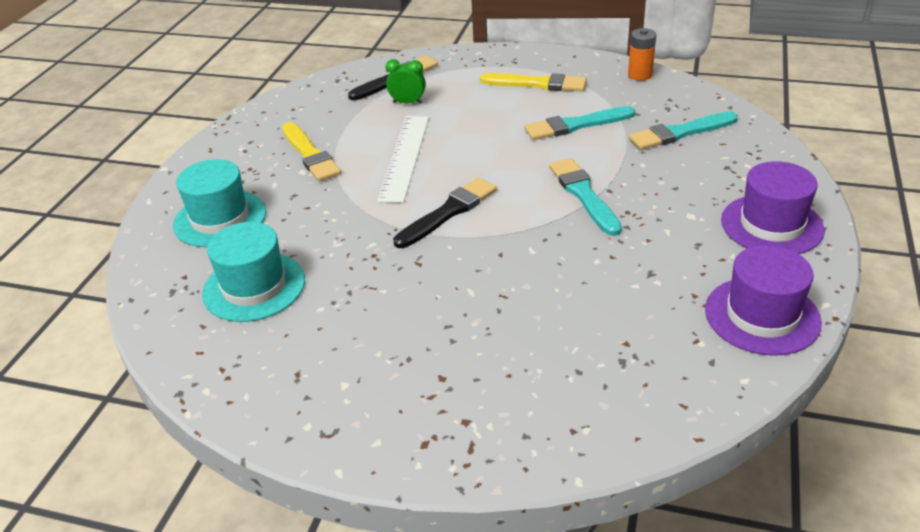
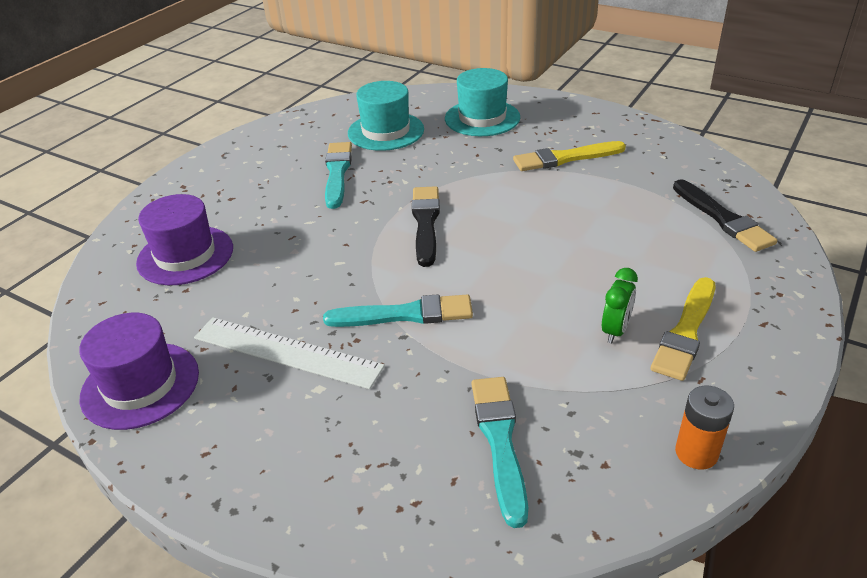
camera: 105 degrees right, 0 degrees up
(404, 157) = (537, 208): white ruler -> white ruler (287, 352)
(408, 103) = (657, 221): green clock -> green clock (615, 330)
(448, 212) = (426, 223): black brush -> black brush turned 150 degrees counterclockwise
(576, 125) = (558, 343): turquoise brush -> turquoise brush (337, 173)
(771, 225) = (255, 454): purple hat -> purple hat (185, 255)

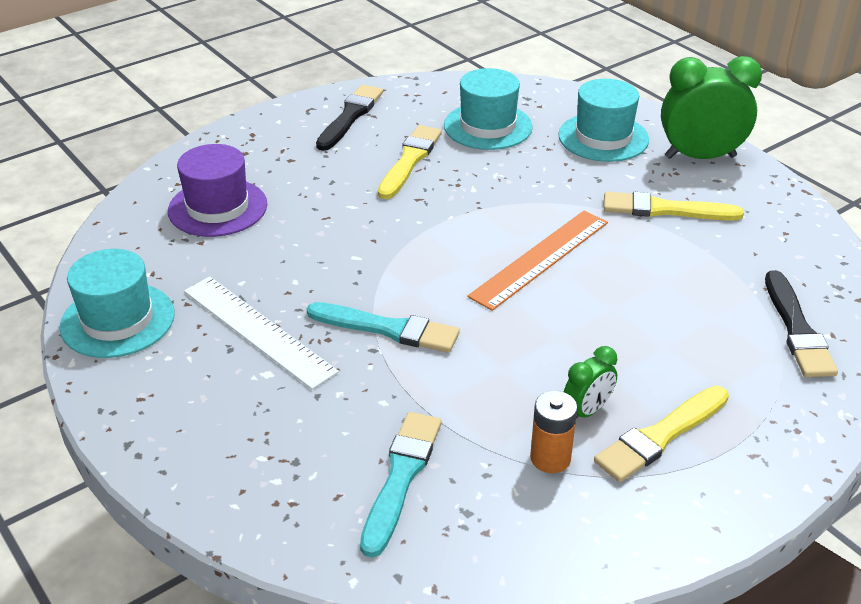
camera: 20 degrees right, 0 degrees up
(140, 385) = (117, 320): purple hat -> turquoise hat
(337, 173) = (409, 161): turquoise brush -> yellow brush
(426, 223) = (466, 241): black brush -> black brush (350, 117)
(495, 220) = (540, 259): none -> orange ruler
(563, 114) = (700, 157): none -> green clock
(696, 453) = (582, 553): orange battery -> orange battery (550, 458)

